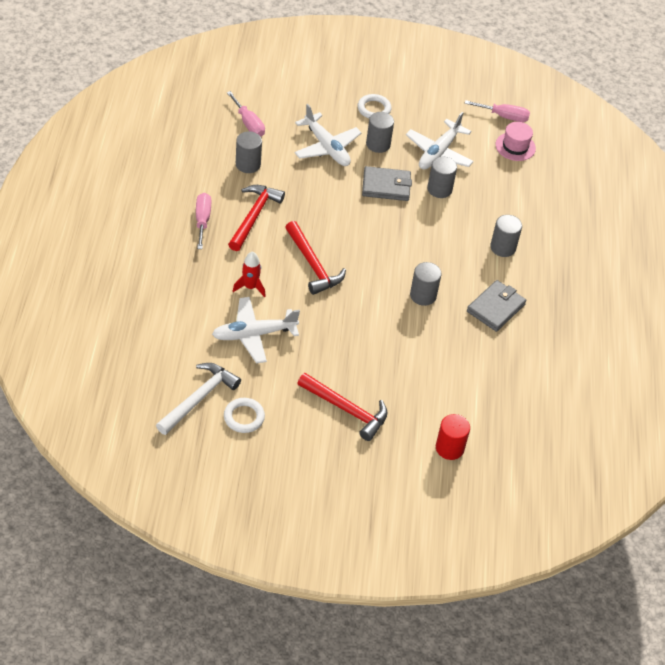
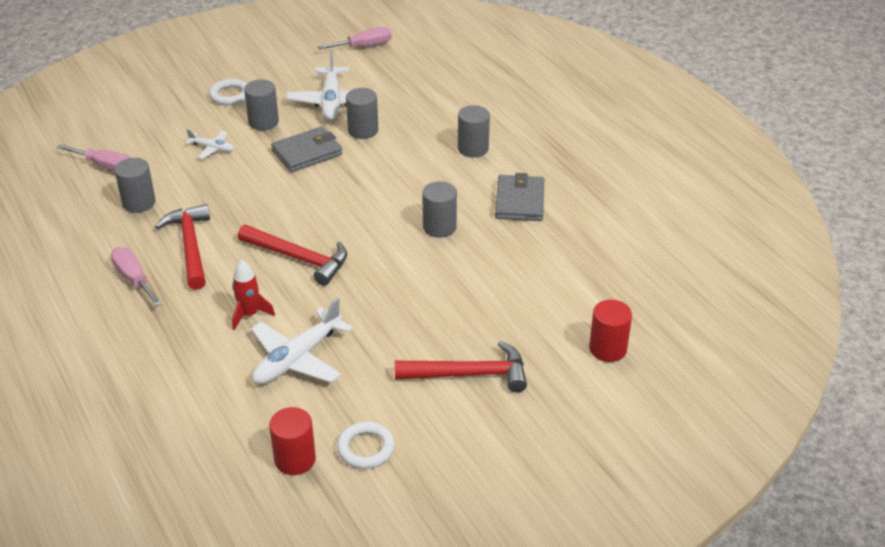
camera: 30 degrees left, 10 degrees down
(199, 398) = (295, 459): white hammer -> red cylinder
(327, 147) = (212, 148): white plane -> white plane, size x0.53
(515, 146) = (399, 64): pink hat -> none

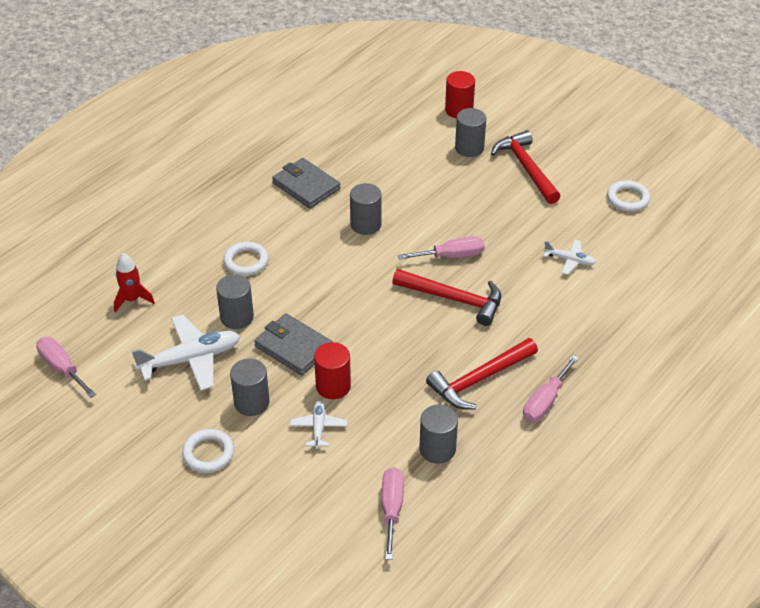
camera: 110 degrees left, 5 degrees up
(249, 314) = (540, 305): red rocket -> red rocket (132, 299)
(295, 459) = (662, 230): red cylinder -> red cylinder (333, 386)
(297, 359) = (569, 260): white plane -> white plane, size x0.53
(299, 258) = (454, 299): red hammer -> red hammer turned 105 degrees clockwise
(359, 273) = (451, 256): none -> pink screwdriver
(430, 147) = (246, 261): none -> white ring
(473, 148) = (237, 232): grey cylinder -> grey cylinder (469, 148)
(519, 201) = (306, 186): grey wallet -> grey wallet turned 60 degrees clockwise

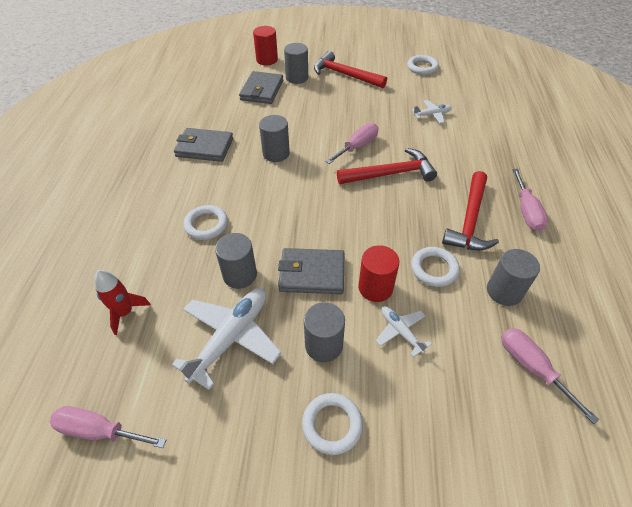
camera: 35 degrees left, 5 degrees up
(398, 399) = (434, 269): none -> white ring
(418, 147) = (262, 90): none -> grey wallet

